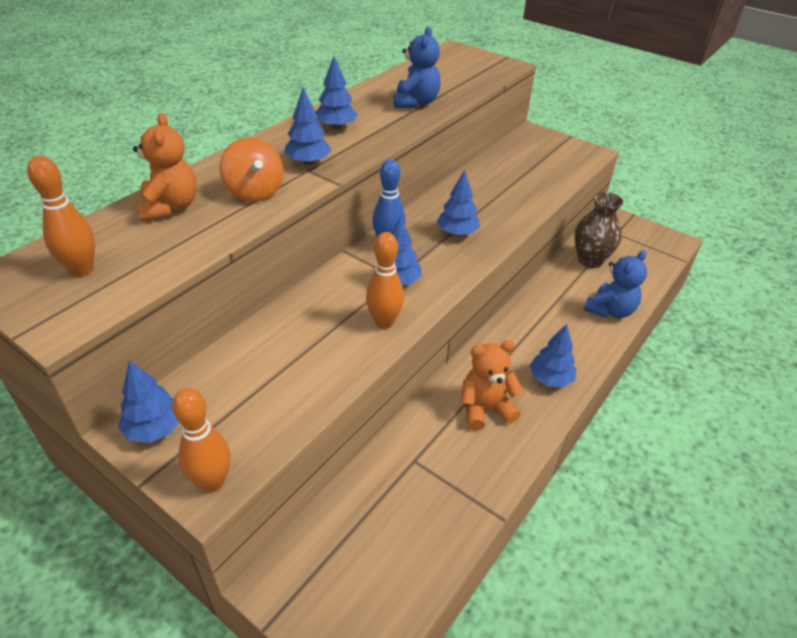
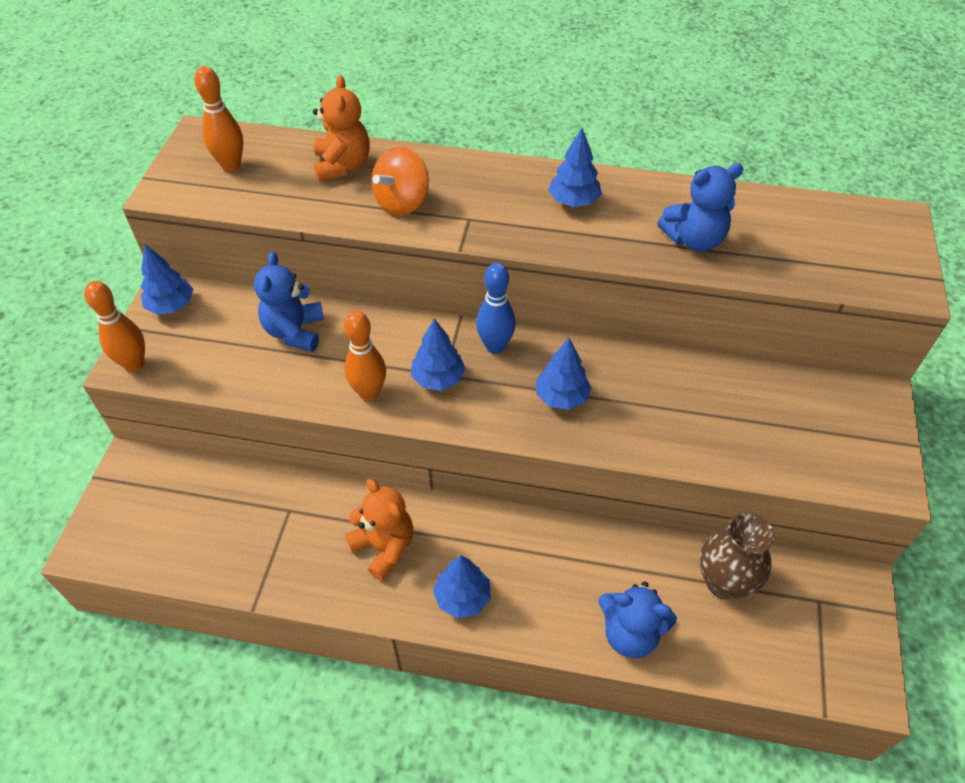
camera: 65 degrees right, 10 degrees up
(170, 207) = (343, 165): orange teddy bear -> orange teddy bear turned 60 degrees counterclockwise
(277, 346) = (295, 331): none -> blue teddy bear
(308, 162) = (483, 212): blue tree -> none

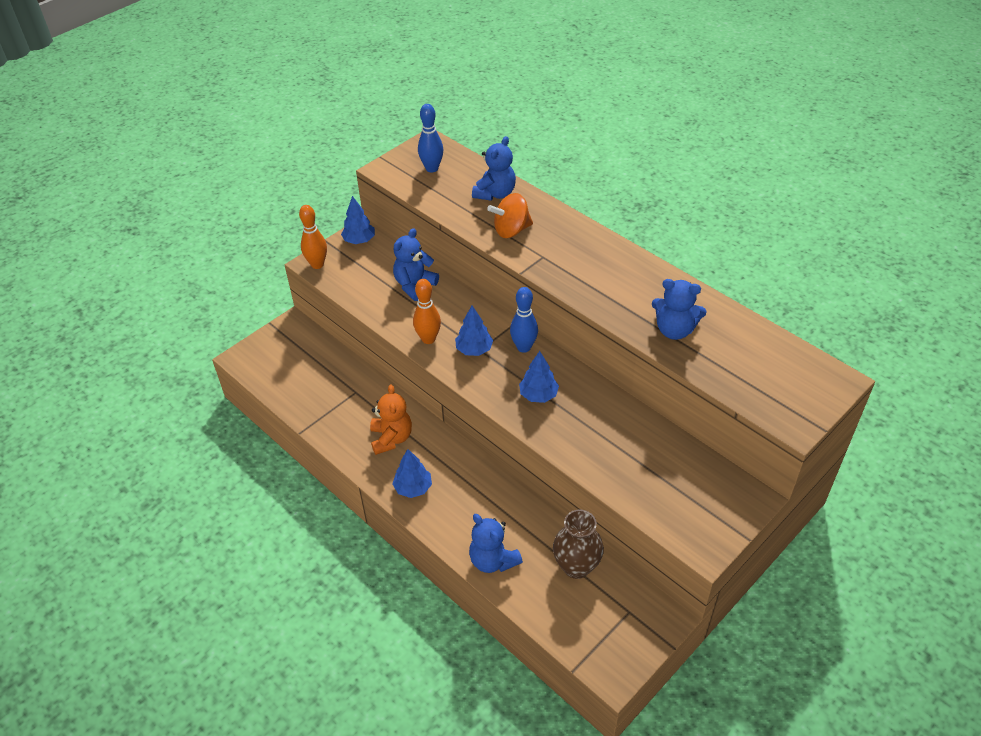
camera: 35 degrees right, 5 degrees down
(231, 165) = (432, 168): orange bowling pin -> blue bowling pin
(343, 165) = (495, 193): orange teddy bear -> blue teddy bear
(573, 201) = (618, 273): blue tree -> none

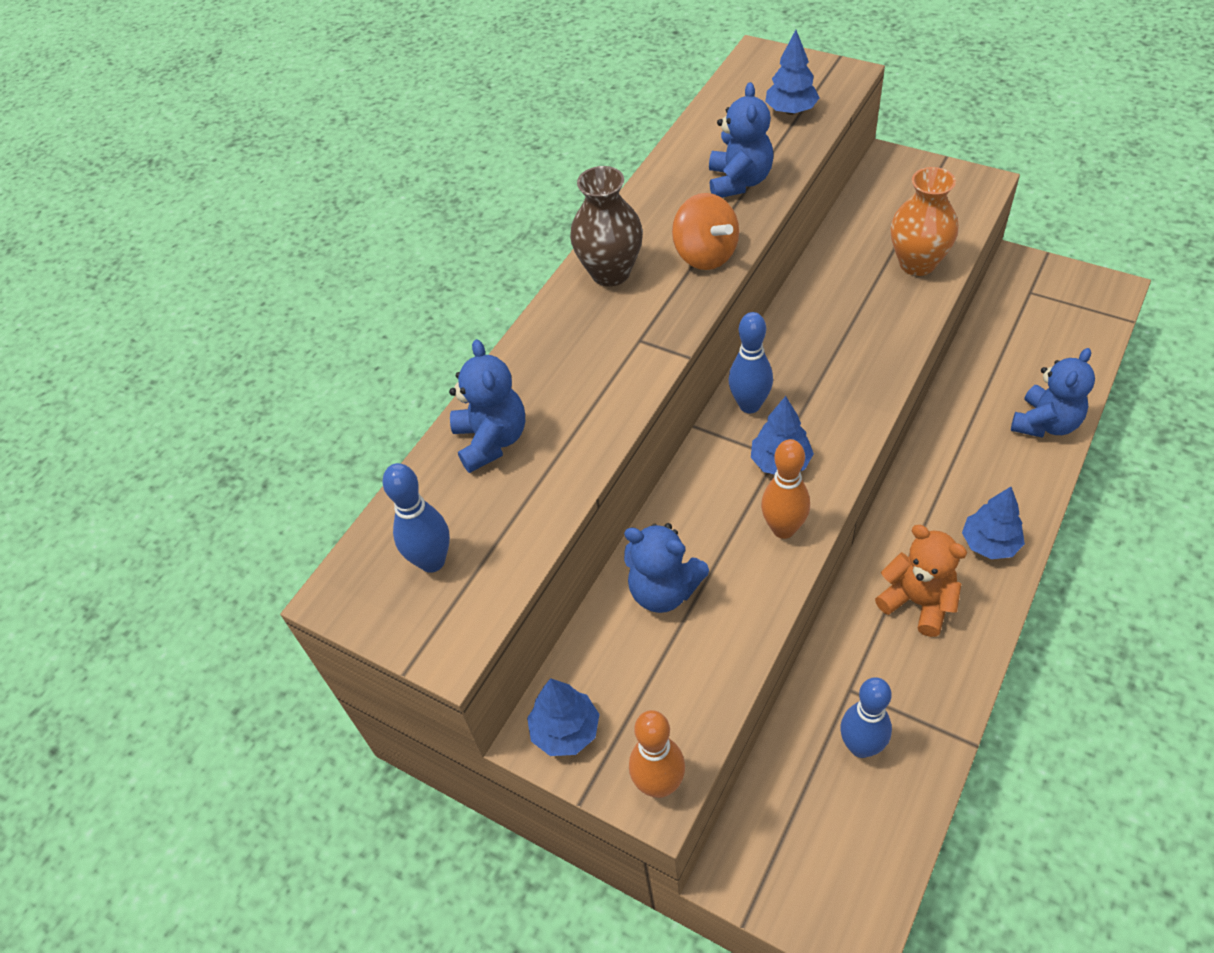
camera: 100 degrees left, 5 degrees up
(323, 386) = (861, 746): none -> blue bowling pin
(391, 438) = (918, 602): orange teddy bear -> orange teddy bear turned 60 degrees clockwise
(495, 193) = (491, 440): blue teddy bear -> blue teddy bear turned 60 degrees clockwise
(511, 230) = (587, 393): orange spinning top -> orange spinning top (705, 255)
(538, 395) = (834, 367): blue tree -> blue tree (791, 111)
(576, 566) = (1002, 345): brown vase -> brown vase (610, 272)
(621, 472) = (917, 263): none -> orange vase

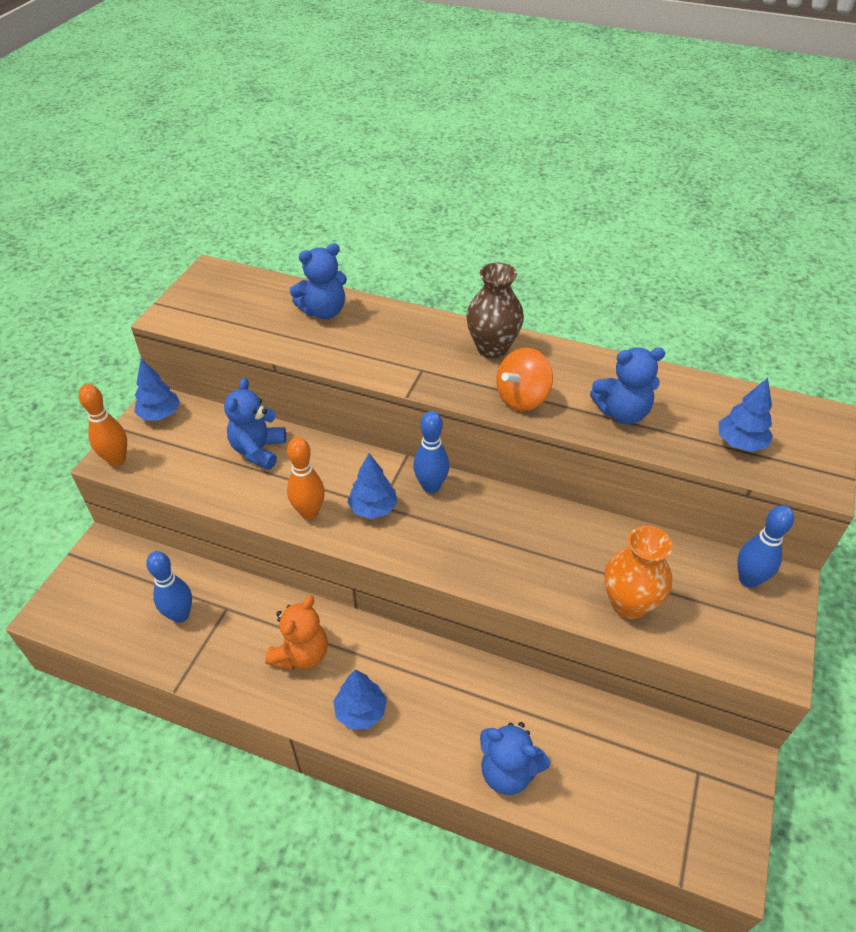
camera: 75 degrees right, 5 degrees down
(432, 561) = (229, 301): blue bowling pin -> blue bowling pin (748, 580)

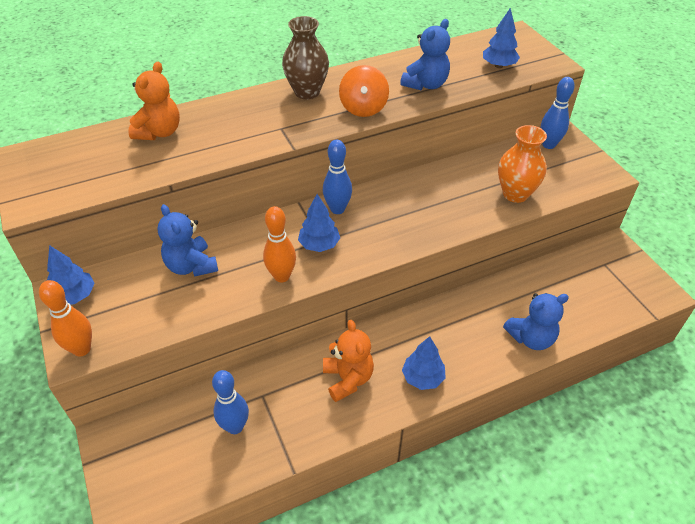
camera: 45 degrees left, 0 degrees up
(323, 311) = (159, 132): blue teddy bear -> orange teddy bear

